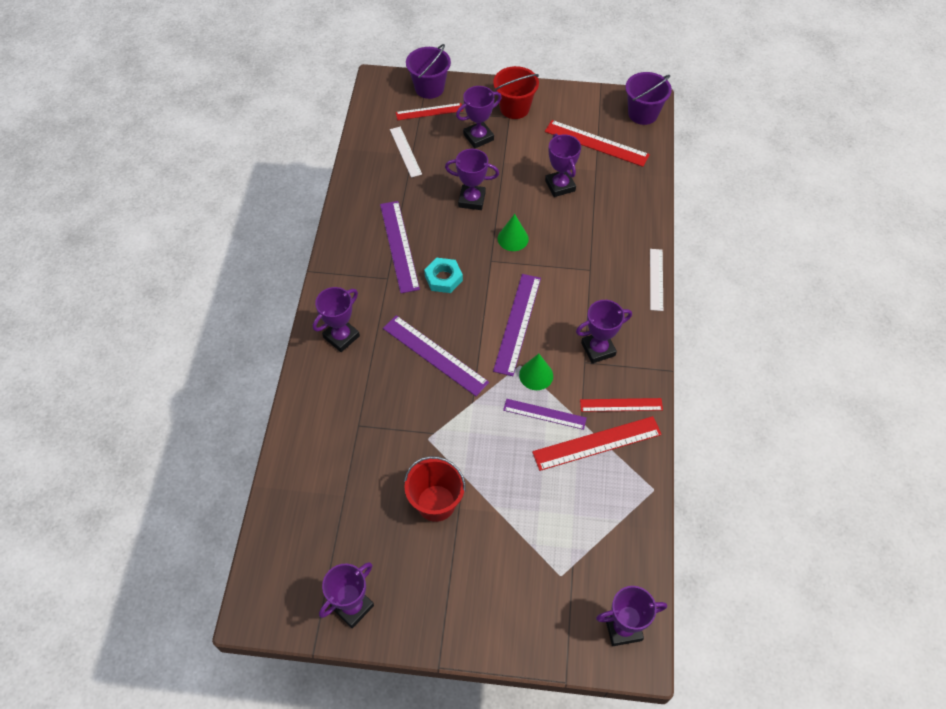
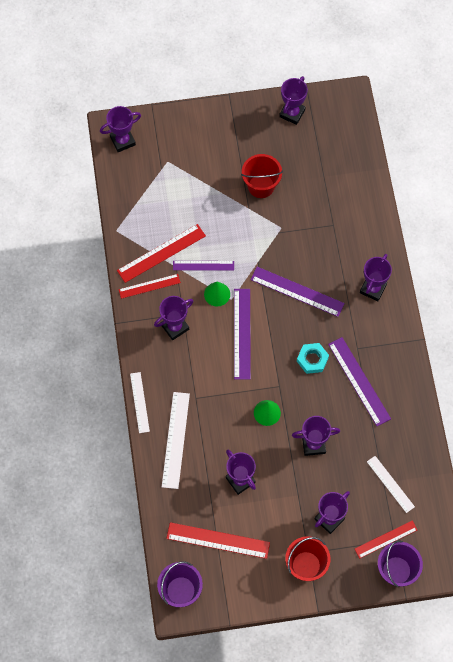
camera: 165 degrees right, 10 degrees up
(622, 235) = (175, 440): none -> white ruler

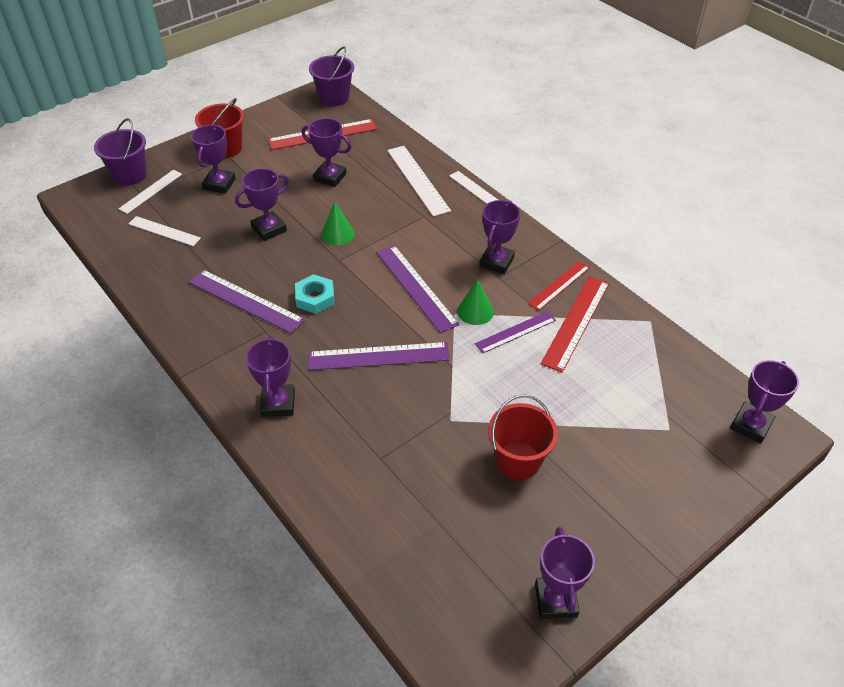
camera: 150 degrees right, 20 degrees down
(386, 539) = (151, 191): red ruler -> white ruler

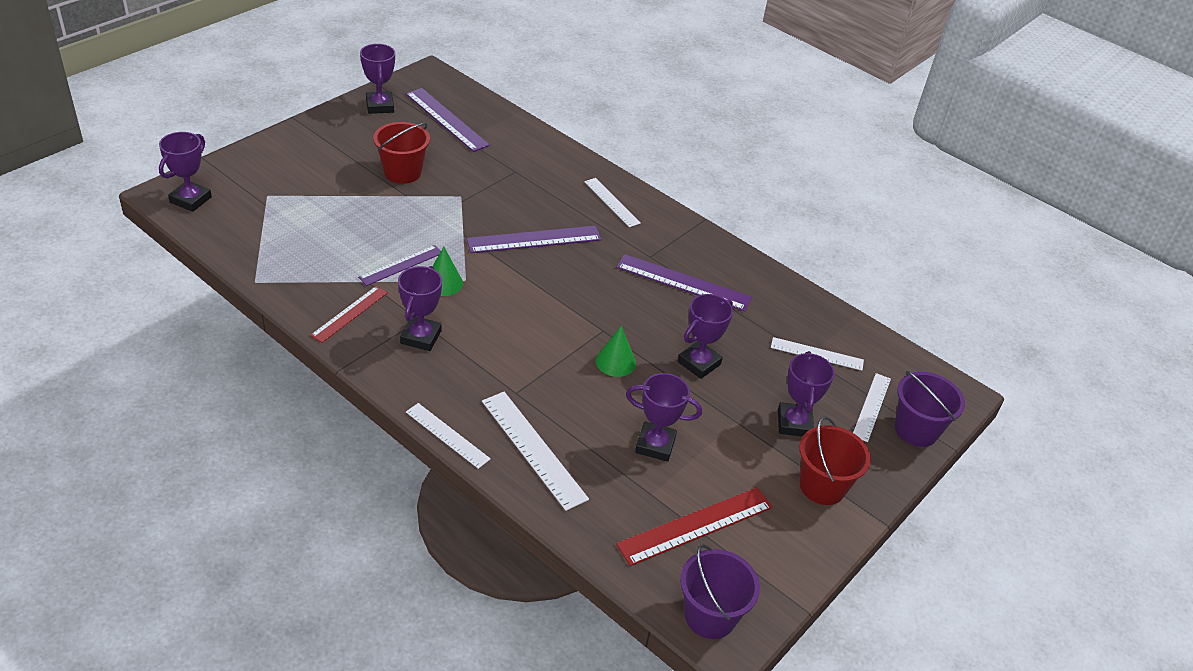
camera: 165 degrees right, 5 degrees down
(278, 403) = (612, 202): purple trophy -> white ruler
(315, 298) = (614, 288): turquoise nut -> none
(416, 287) = (510, 304): purple ruler -> purple ruler (446, 119)
(576, 322) = (336, 277): red ruler -> none

